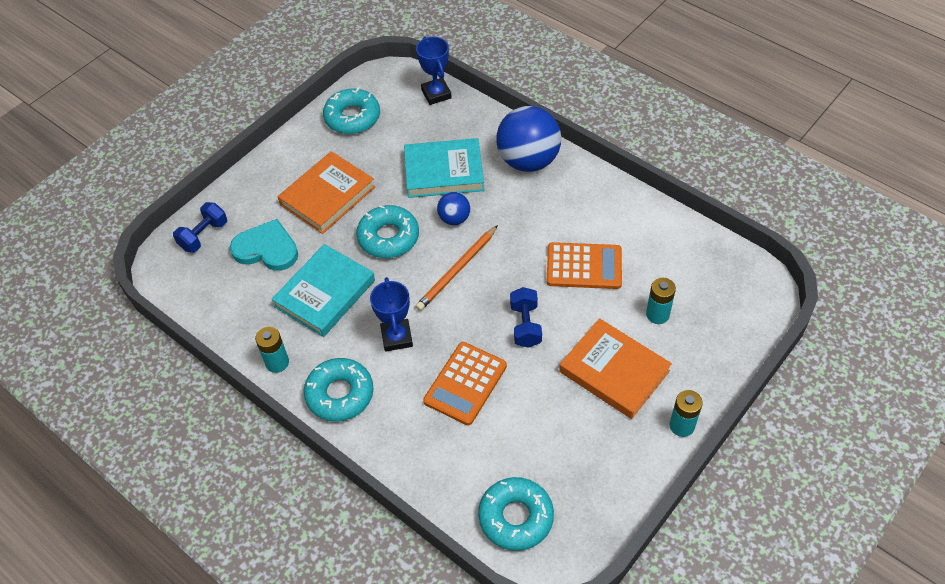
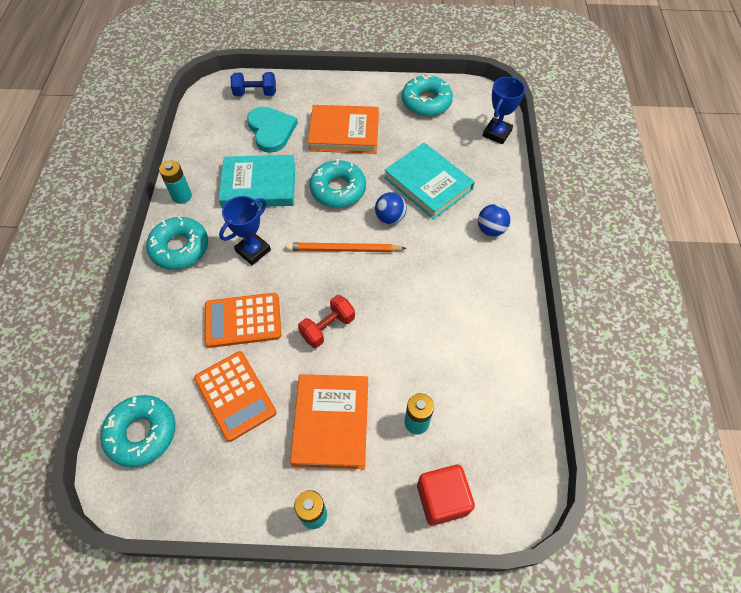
camera: 50 degrees right, 5 degrees up
(525, 325) = (328, 328): blue dumbbell -> red dumbbell
(528, 160) = (491, 229): blue ball -> blue ball, size x0.50
(584, 266) = (420, 334): orange calculator -> orange calculator (235, 395)
(729, 335) = (442, 499): none -> red cube

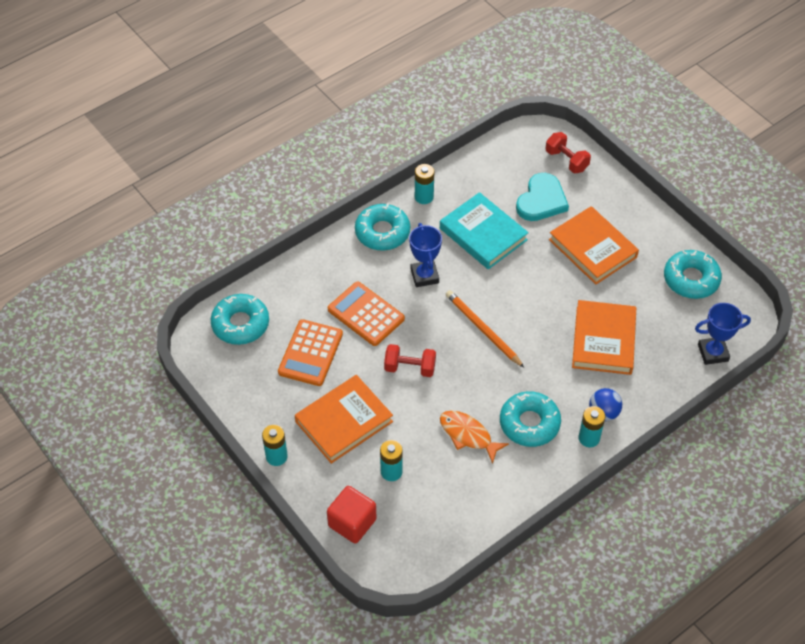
camera: 50 degrees right, 5 degrees down
(253, 250) = (424, 276): blue trophy -> blue trophy turned 75 degrees clockwise
(255, 93) = (566, 160): blue dumbbell -> red dumbbell
(338, 189) = (533, 286): turquoise donut -> turquoise donut (529, 423)
(390, 218) = (542, 338): blue ball -> none
(428, 183) = (603, 340): turquoise book -> orange book
(431, 334) = (468, 435): none -> orange fish
(505, 255) = (589, 438): none -> turquoise battery

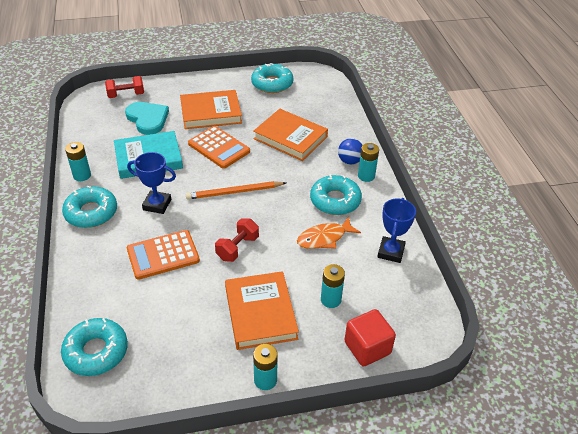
camera: 65 degrees left, 10 degrees down
(310, 353) = (172, 309): orange calculator -> orange calculator (219, 147)
(713, 353) = (335, 97): blue trophy -> blue trophy (391, 252)

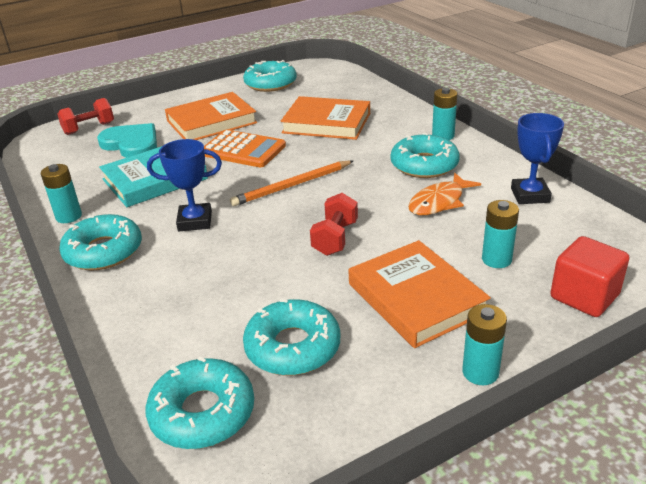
camera: 15 degrees left, 10 degrees down
(163, 255) = (236, 271): orange calculator -> none
(167, 324) = (293, 347): none -> turquoise donut
(349, 161) = (413, 127): blue ball -> none

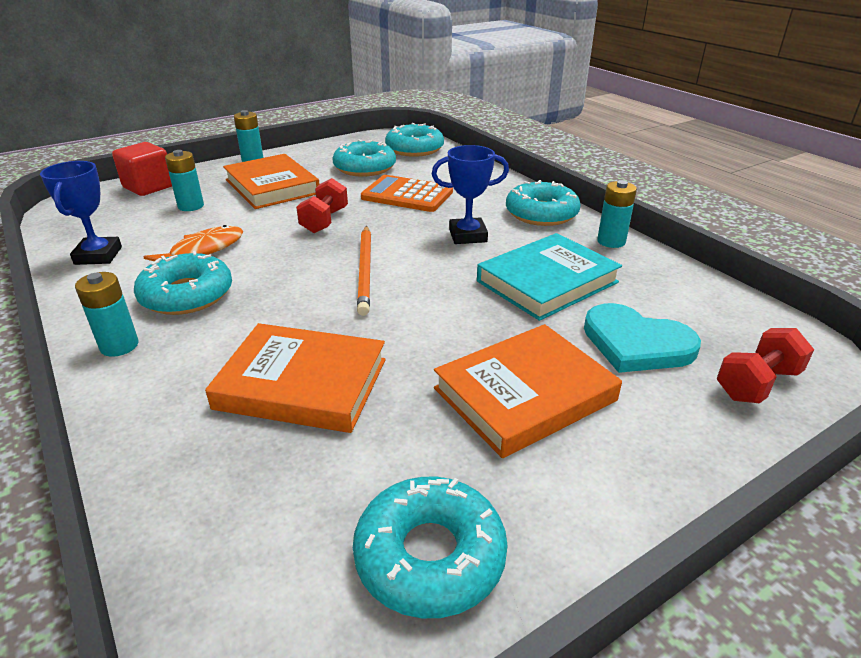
camera: 175 degrees right, 0 degrees up
(243, 150) = (443, 326): orange calculator -> orange calculator (407, 195)
(292, 186) = (365, 270): orange pencil -> orange pencil turned 120 degrees clockwise

